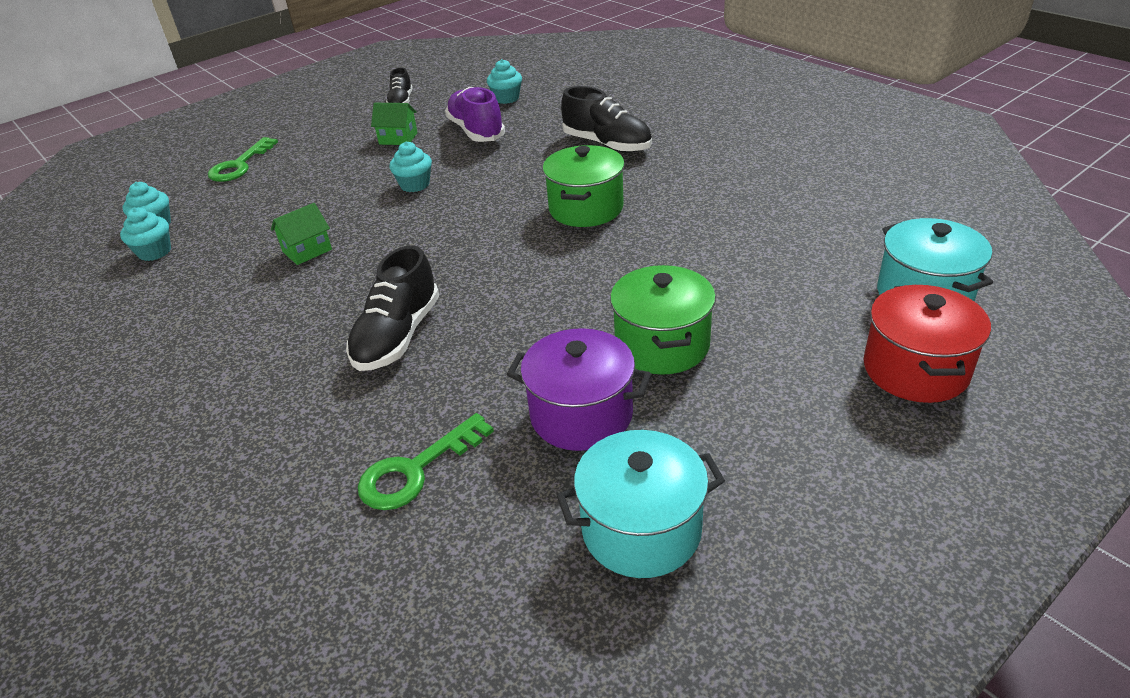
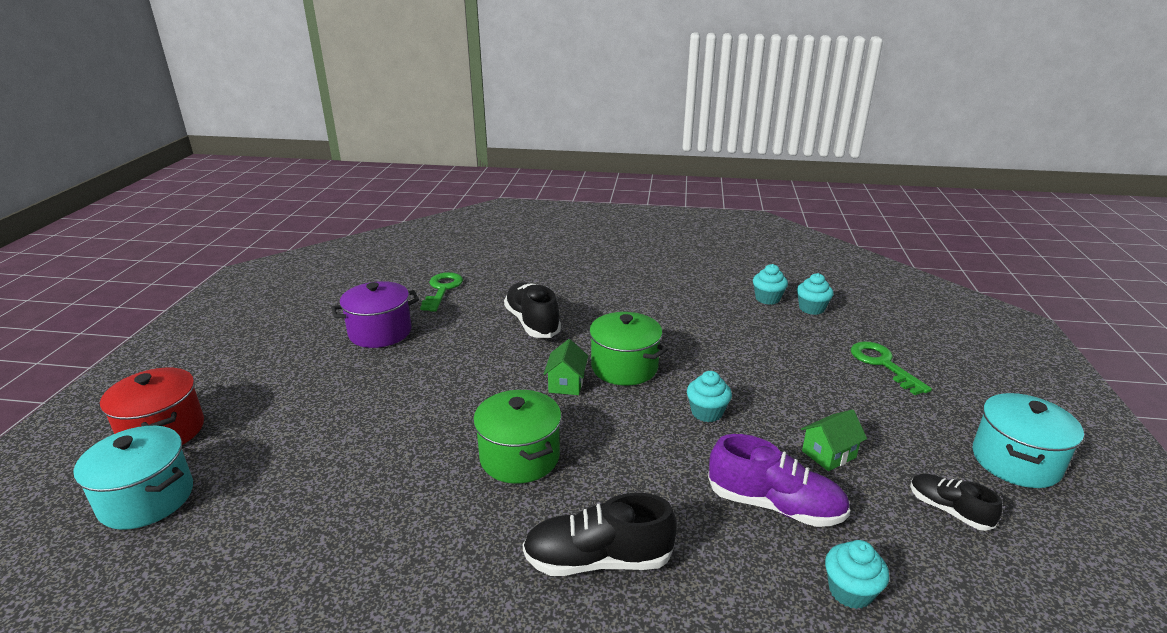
camera: 135 degrees right, 10 degrees down
(307, 251) = (678, 336): green house -> green house (566, 384)
(641, 529) = (315, 310): turquoise pot -> turquoise pot (1015, 461)
(662, 345) = (358, 379): green pot -> green pot (624, 367)

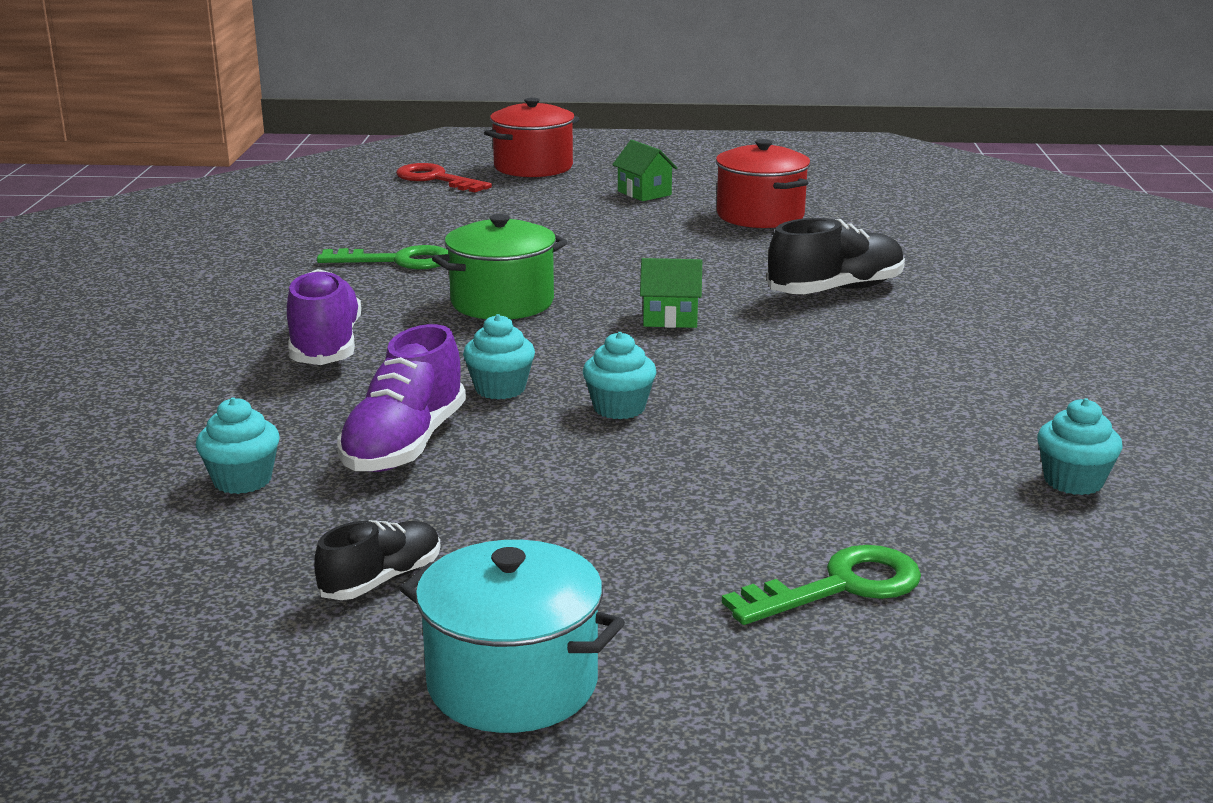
camera: 85 degrees right, 5 degrees down
(147, 499) = (436, 179): turquoise pot -> red key
(380, 332) = (760, 216): purple pot -> red pot
(442, 290) = (904, 233): green key -> green key (397, 261)
(598, 560) = (325, 346): black shoe -> purple shoe
(624, 367) = (729, 352): green pot -> none
(811, 308) = (1060, 529): turquoise cupcake -> turquoise cupcake (500, 389)
(828, 454) = (521, 495): green house -> green house (644, 193)

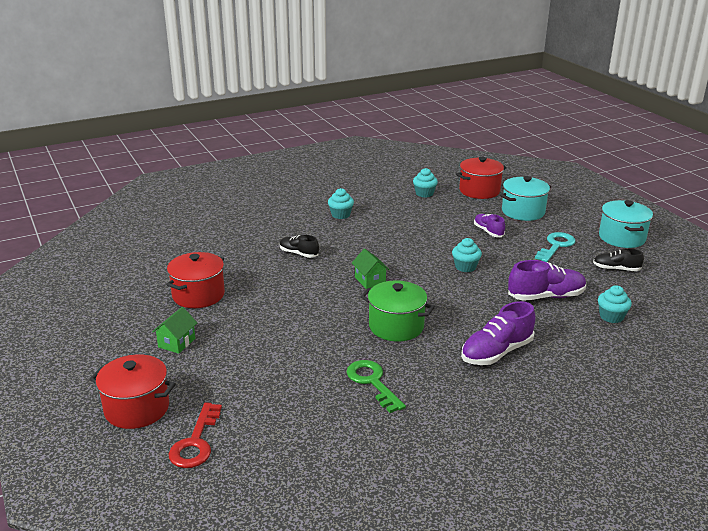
camera: 120 degrees left, 5 degrees up
(500, 389) = (481, 294): turquoise cupcake -> turquoise cupcake (340, 215)
(588, 548) = (556, 246): none -> turquoise key
(758, 489) = (488, 231): none -> purple shoe
(836, 290) = (299, 254): black shoe -> black shoe, size x0.60
(839, 587) = (523, 212): green key -> turquoise pot
(1050, 572) = (479, 191): none -> red pot

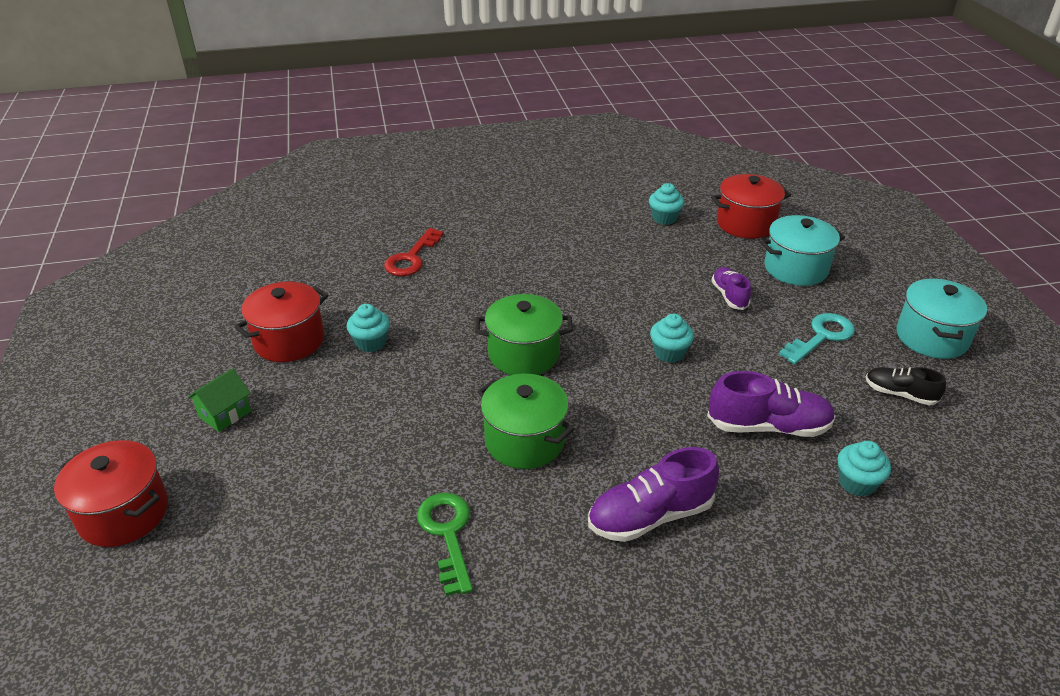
camera: 15 degrees right, 10 degrees up
(196, 442) = (167, 587): red key -> red key (412, 258)
(299, 254) = (448, 294): black shoe -> none
(340, 215) = (533, 238): turquoise cupcake -> turquoise cupcake (371, 342)
(370, 280) = (524, 354): green house -> green pot

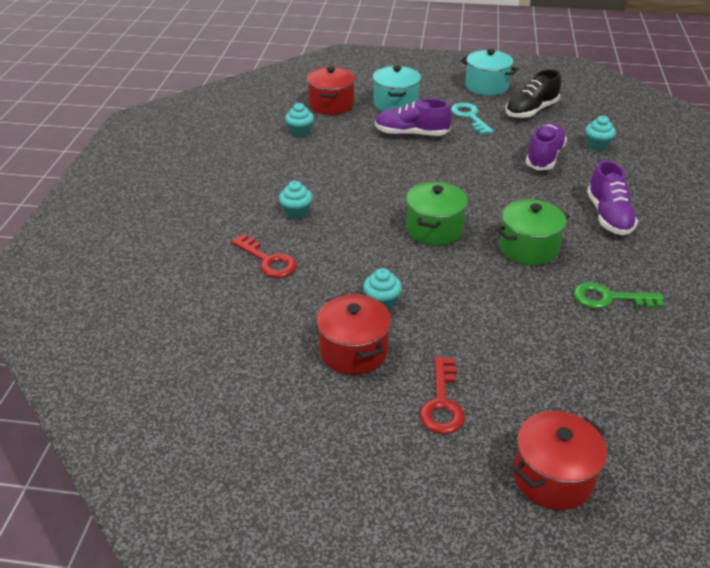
camera: 70 degrees left, 0 degrees up
(225, 414) = (442, 402): green house -> red key
(669, 353) = (461, 171): turquoise cupcake -> turquoise cupcake (296, 212)
(729, 296) = (411, 134): purple shoe -> purple shoe, size x1.65
(900, 394) = (531, 111): black shoe -> black shoe, size x1.65

